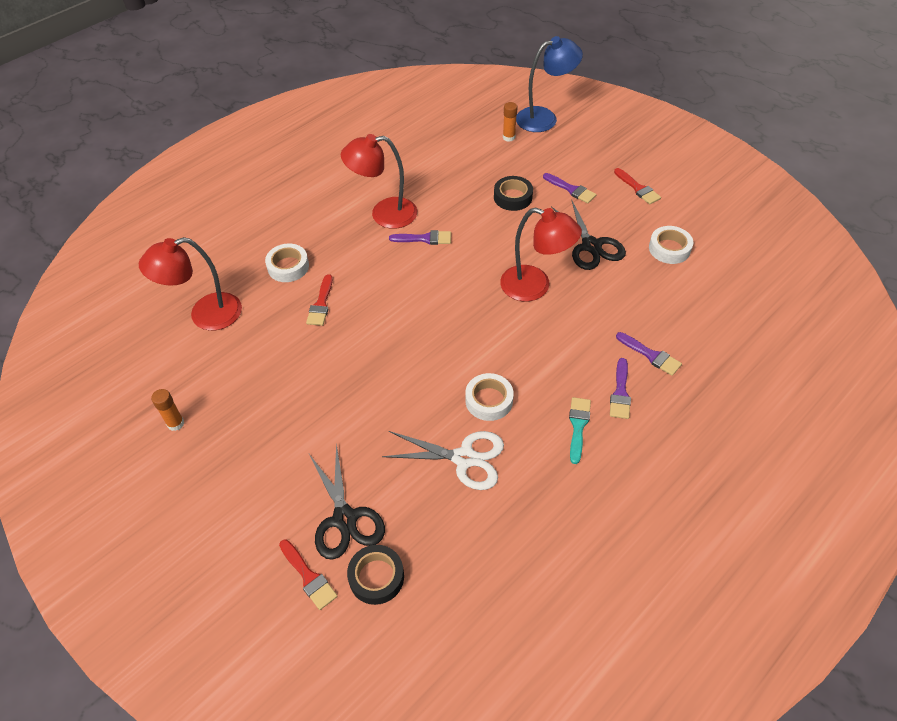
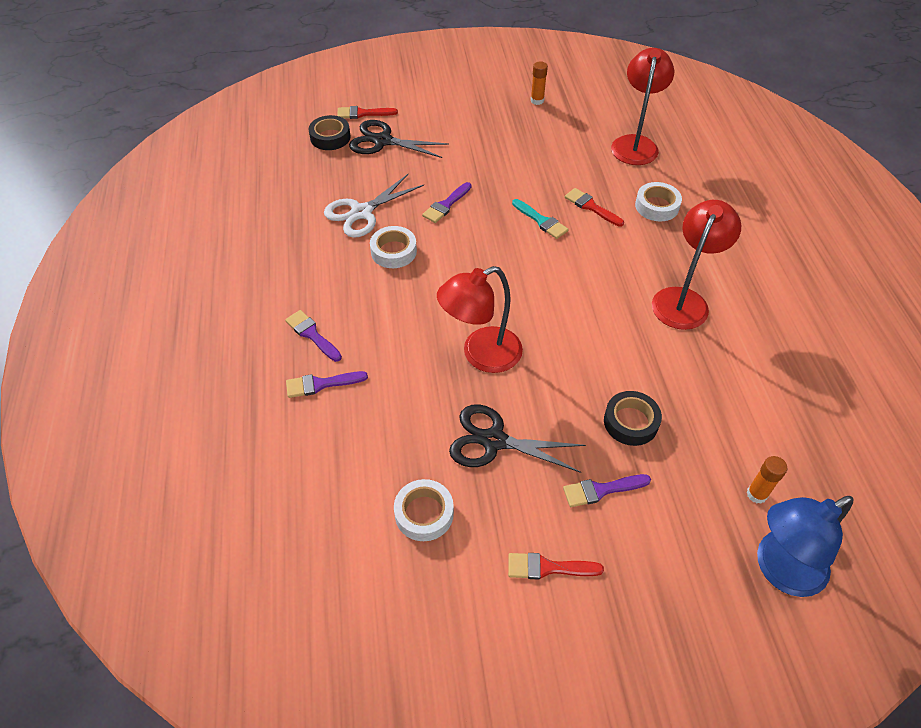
camera: 125 degrees right, 0 degrees up
(424, 238) = (620, 311): purple brush -> purple brush (446, 205)
(544, 118) = (780, 570): blue lamp -> blue lamp turned 45 degrees clockwise
(578, 426) = (315, 288): turquoise brush -> turquoise brush (541, 221)

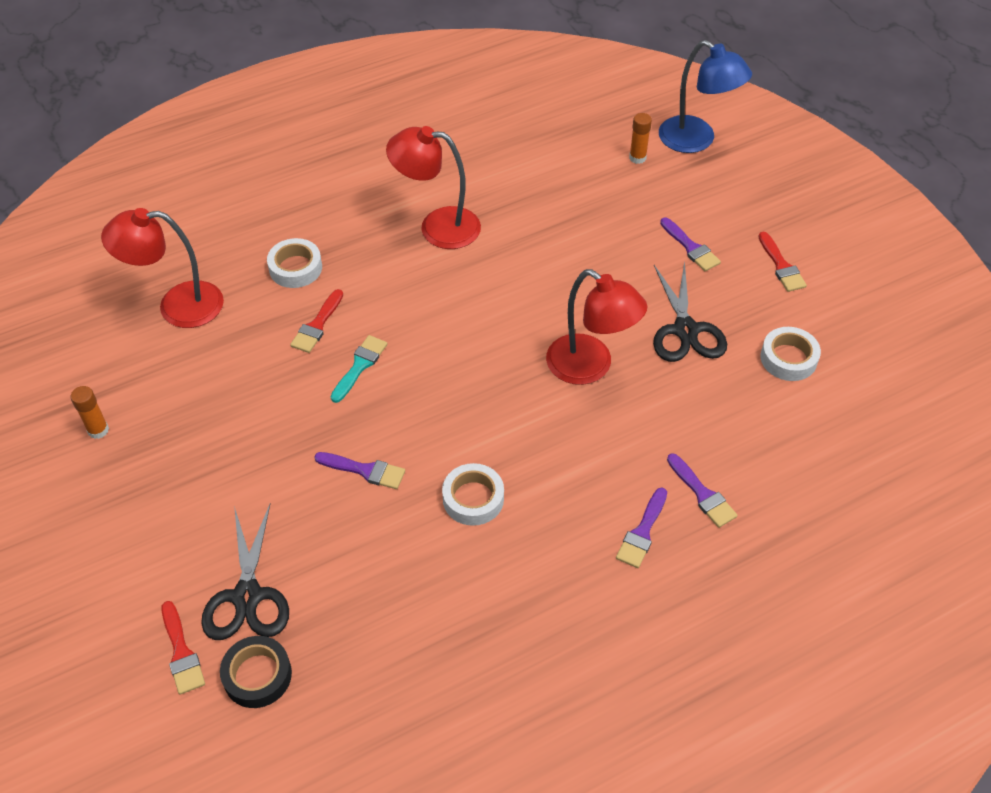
camera: 110 degrees left, 0 degrees up
(361, 212) = (415, 562): white scissors -> none
(631, 422) = (609, 241): black tape -> none

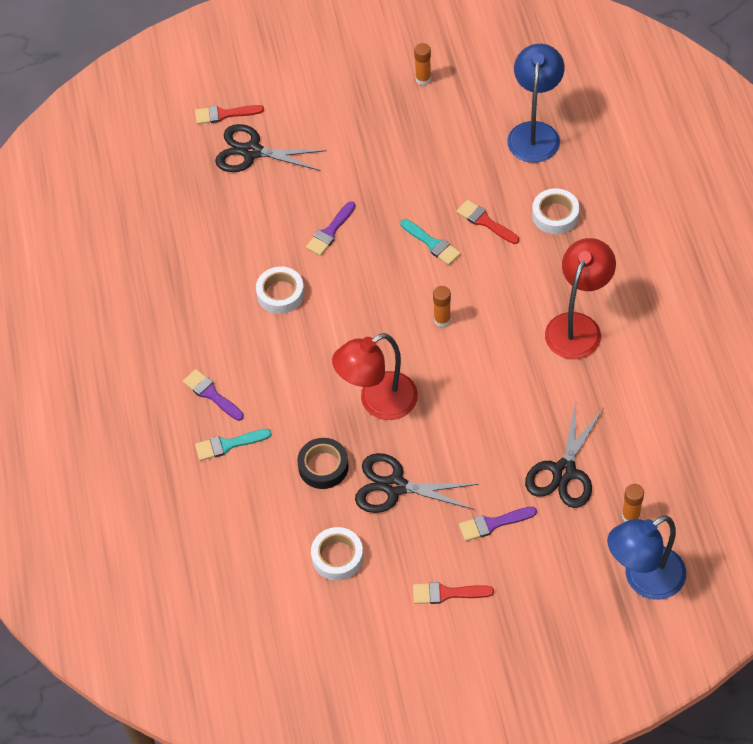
camera: 110 degrees right, 5 degrees up
(177, 306) = (535, 133): red lamp -> blue lamp
(257, 675) = (192, 151): black tape -> black tape (323, 466)
(463, 335) = (442, 320): none -> orange glue stick
(611, 208) = (564, 472): none -> black scissors
(702, 494) = (228, 445): purple brush -> turquoise brush

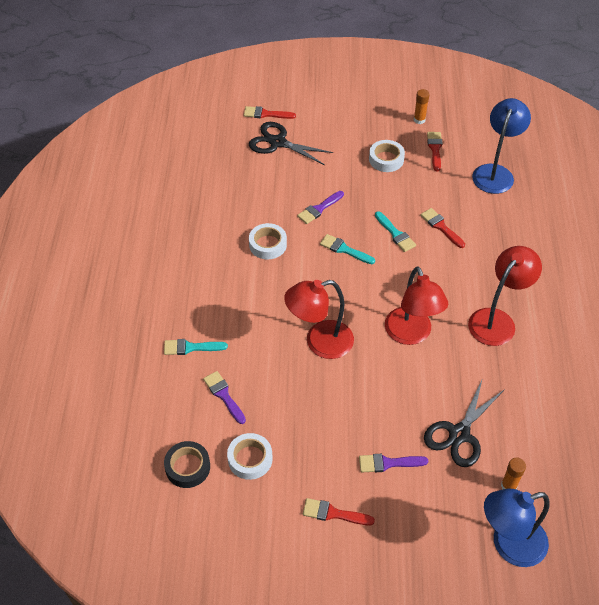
camera: 10 degrees right, 5 degrees down
(211, 394) = (190, 306): purple brush -> purple brush (224, 395)
(323, 466) = (261, 382): black tape -> black tape (187, 467)
(375, 278) = (344, 249): none -> turquoise brush
(395, 486) = (314, 412): black scissors -> none
(442, 320) = (388, 291): orange glue stick -> none
(452, 116) = (435, 149): none -> red brush
(482, 367) = (411, 334): none -> red lamp
(555, 215) = (498, 234): white tape -> white tape (386, 159)

